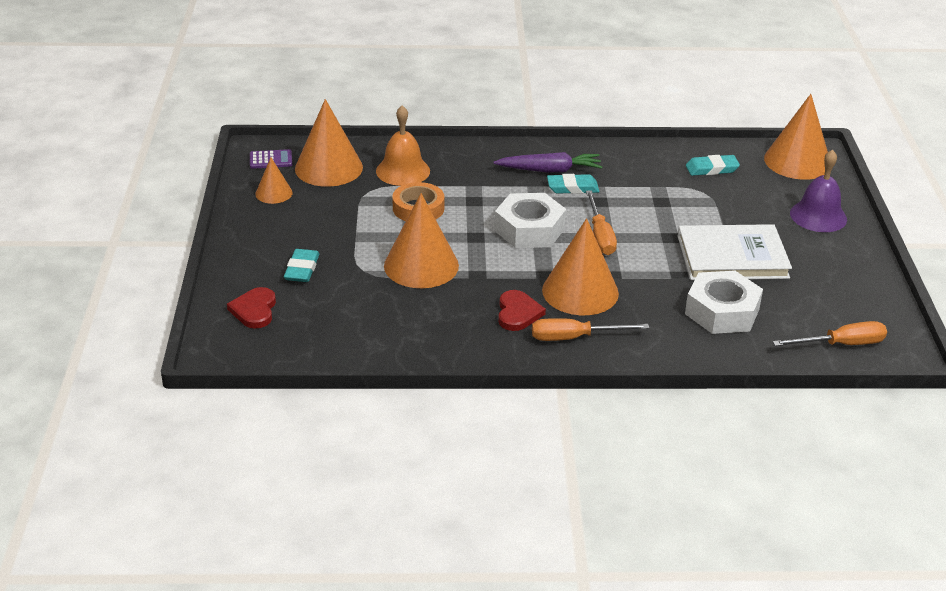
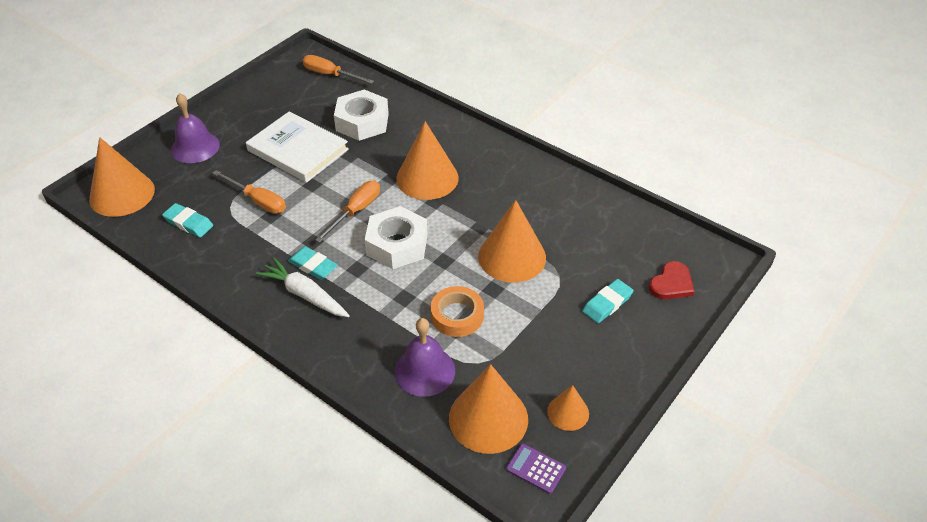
camera: 140 degrees left, 10 degrees up
(403, 171) = (425, 371): orange bell -> purple bell
(518, 313) = (486, 184): red heart -> none
(550, 170) = (304, 295): purple carrot -> white carrot
(574, 337) = (471, 151): orange screwdriver -> orange screwdriver (258, 201)

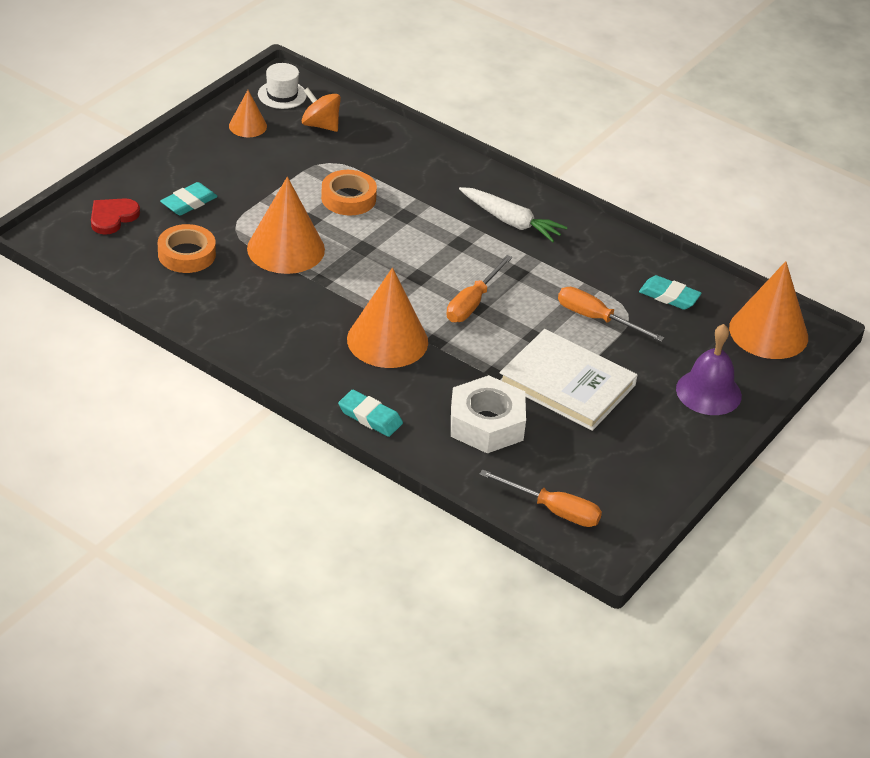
camera: 175 degrees right, 5 degrees down
(313, 266) = (509, 247): turquoise eraser -> turquoise eraser (370, 417)
(397, 245) = (418, 265): white nut -> none
(425, 371) = (379, 158): purple bell -> none
(488, 418) = (320, 125): orange cone -> orange spinning top
(535, 468) = (282, 95): purple calculator -> white hat
(596, 247) = (186, 254): none -> orange tape

